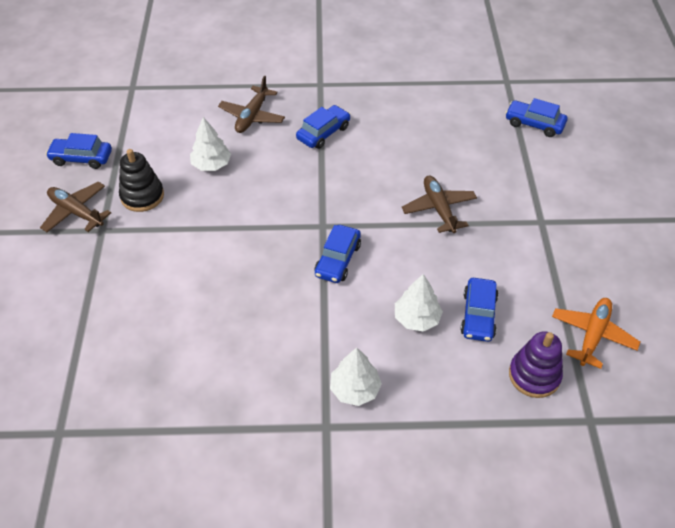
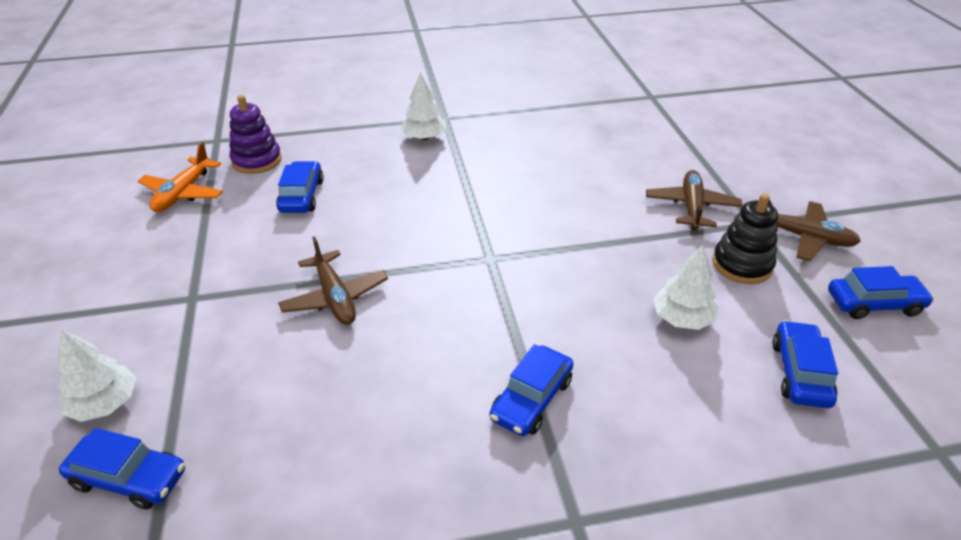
camera: 170 degrees right, 10 degrees down
(252, 116) = (671, 416): brown plane -> brown plane (691, 207)
(338, 260) = (462, 226): blue car -> blue car (800, 373)
(417, 318) = (368, 187): white tree -> white tree (104, 404)

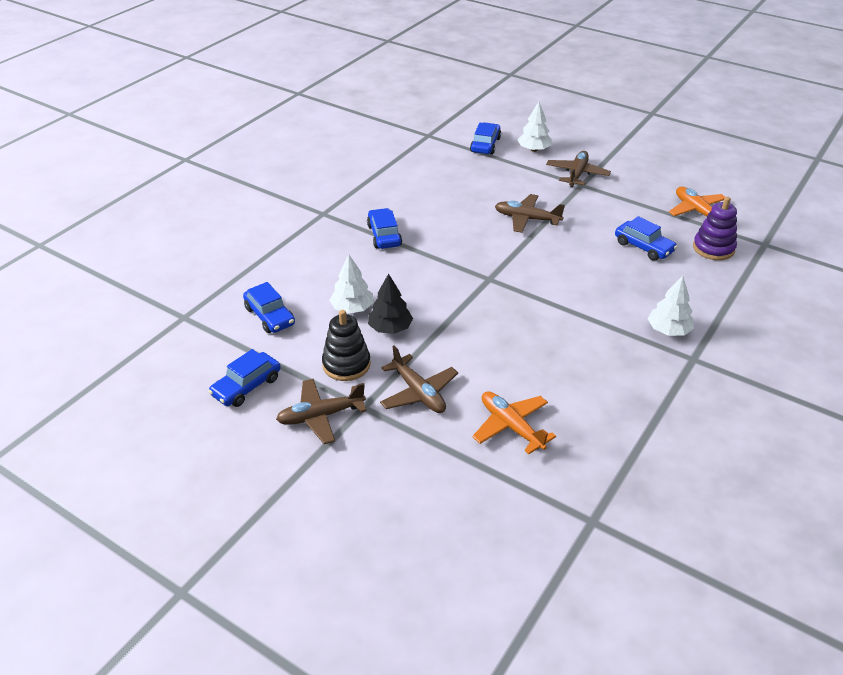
camera: 135 degrees right, 0 degrees up
(129, 478) = (485, 145): blue car -> blue car turned 135 degrees clockwise
(162, 316) = (577, 174): none -> brown plane
(641, 152) = (511, 426): none -> orange plane
(660, 272) = (390, 328): none -> black tree

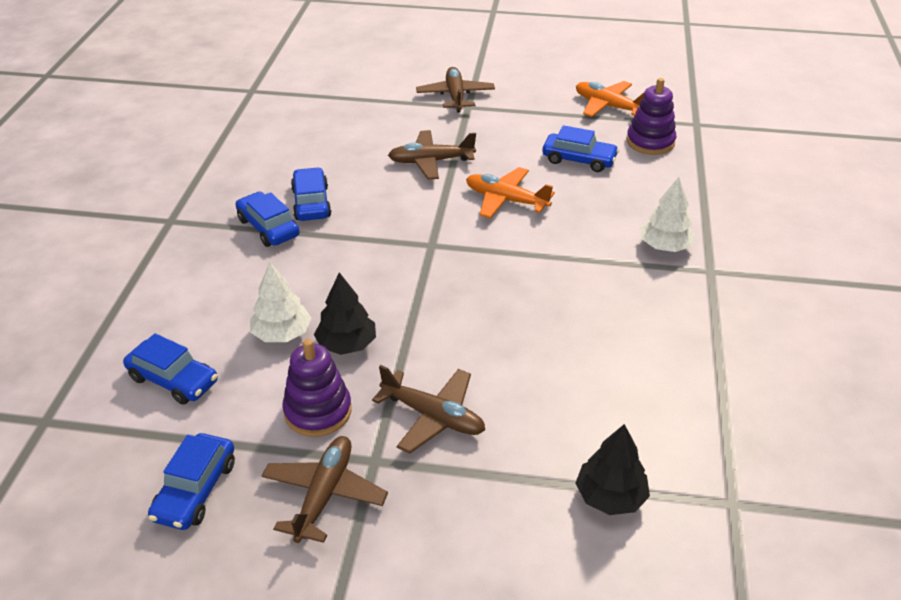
camera: 25 degrees left, 0 degrees up
(320, 416) = (324, 494): brown plane -> brown plane turned 150 degrees clockwise
(346, 364) = (318, 411): black stacking toy -> purple stacking toy
(485, 145) = (328, 86): blue car -> blue car (311, 203)
(506, 485) = (610, 497): none -> black tree
(511, 426) = (570, 420): orange plane -> orange plane (506, 200)
(534, 149) = (389, 79): white tree -> none

